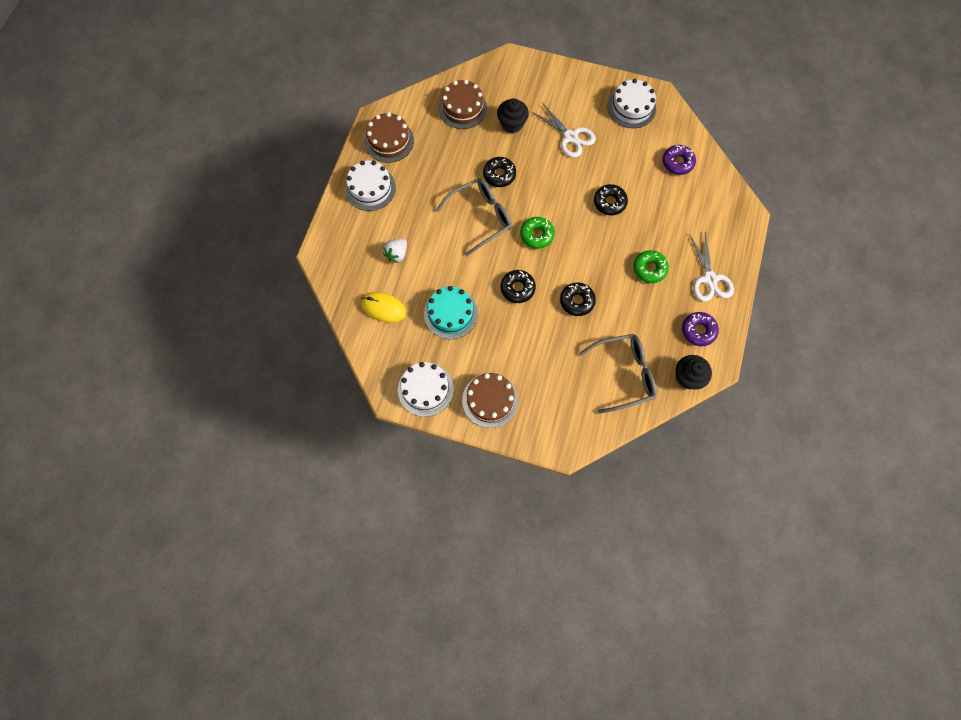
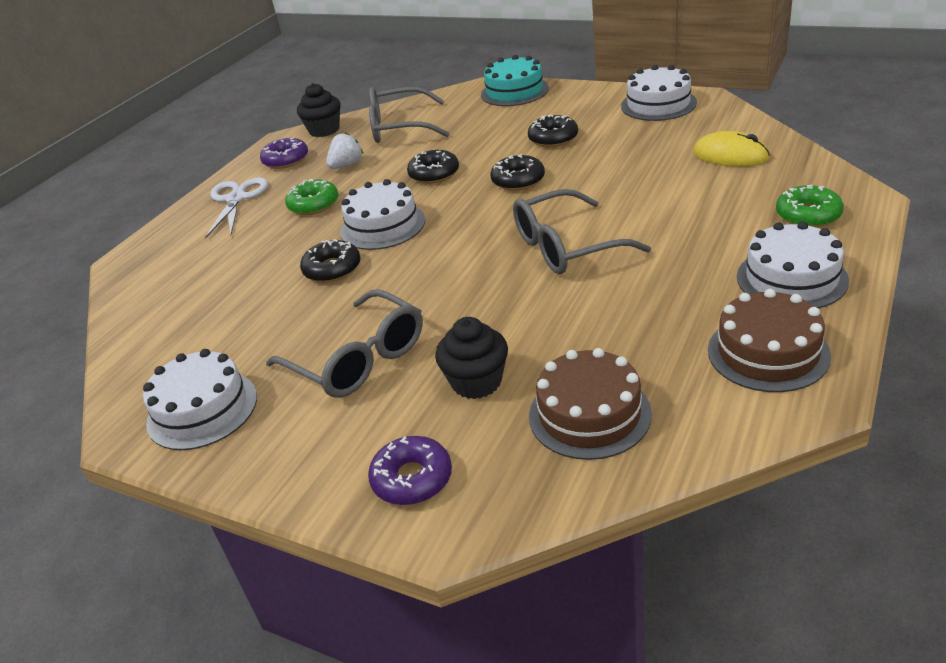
camera: 165 degrees left, 35 degrees down
(397, 254) = (718, 203): white strawberry -> white strawberry (346, 165)
(451, 313) = (623, 156): turquoise cake -> turquoise cake (514, 91)
(490, 400) = (573, 103): brown cake -> none
(499, 175) = (521, 301): black donut -> black donut (553, 138)
(536, 235) = (472, 230): green donut -> green donut (808, 215)
(570, 137) = (357, 359): white scissors -> grey glasses
(593, 242) = (382, 226): none -> white cake
(677, 162) = (180, 321): purple donut -> purple donut (412, 479)

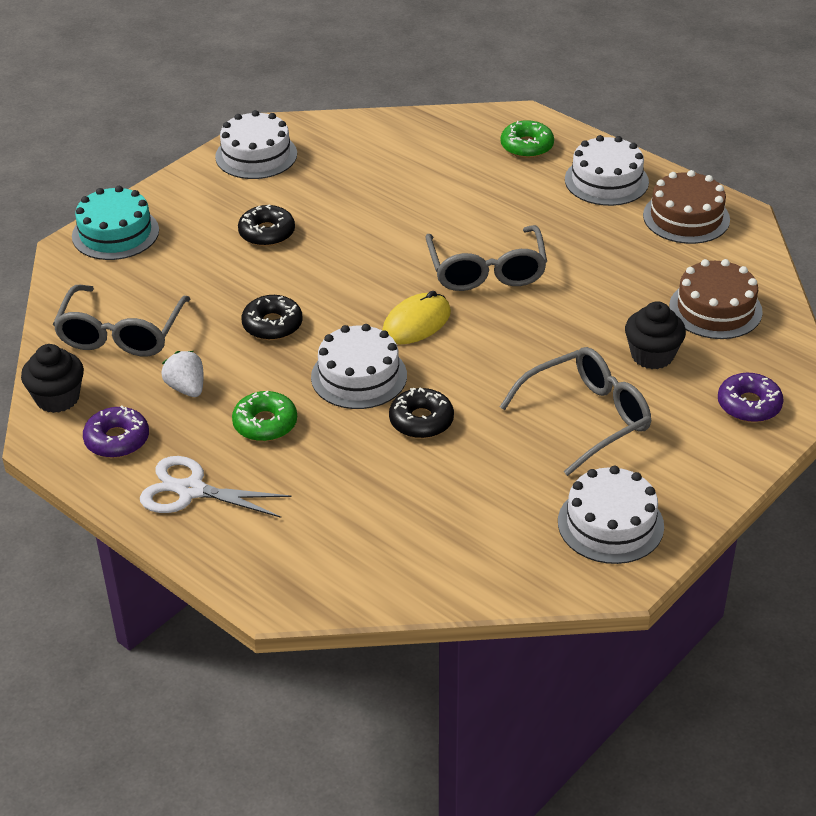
camera: 80 degrees left, 5 degrees up
(518, 180) = (339, 273): black donut -> none
(730, 155) = (400, 149): yellow mouse -> yellow mouse (416, 323)

